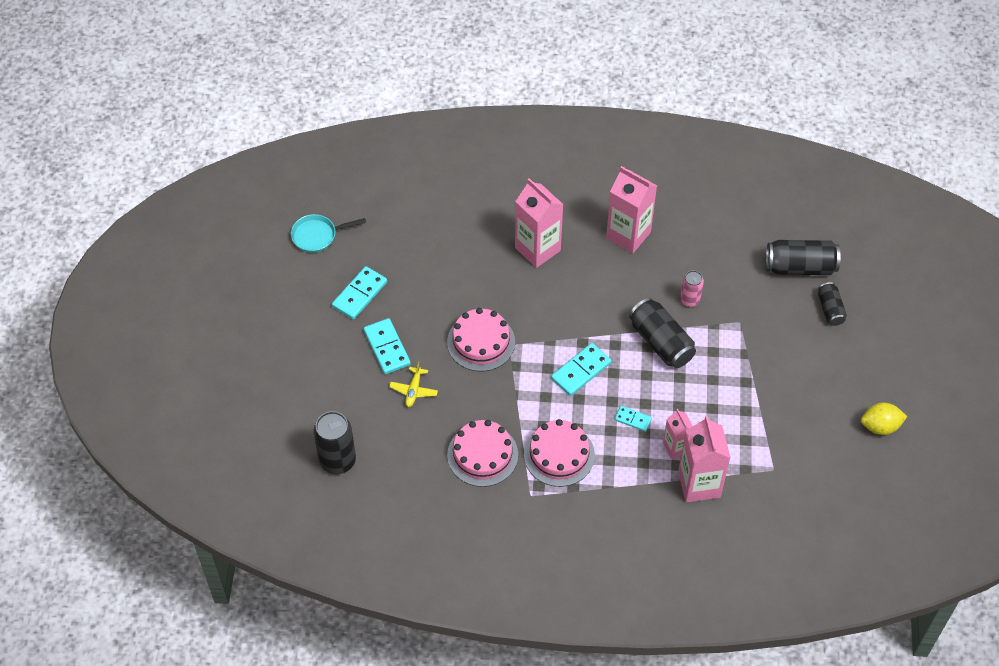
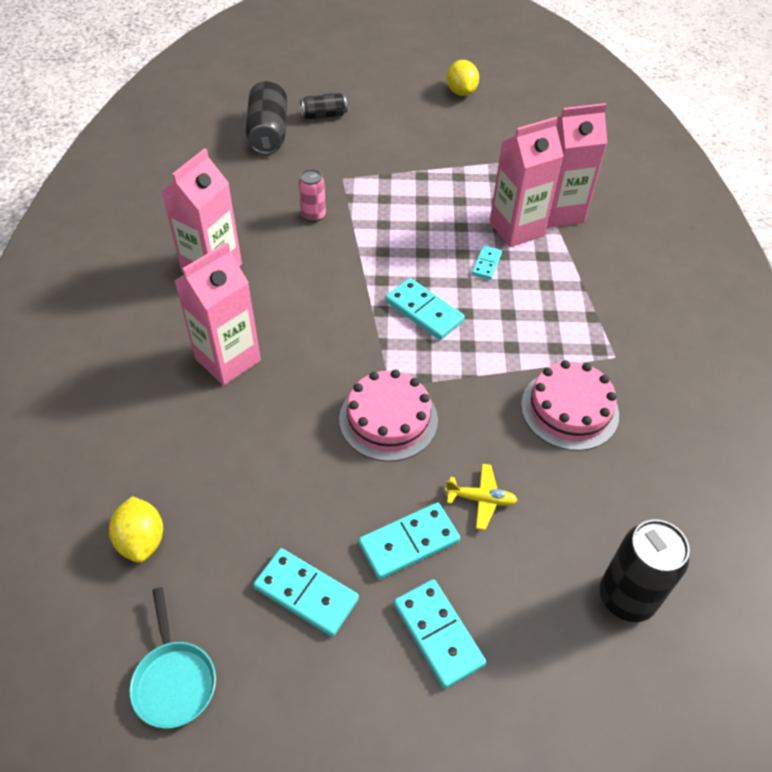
camera: 95 degrees left, 5 degrees down
(327, 358) = (438, 634): none -> turquoise domino
(402, 214) = (142, 540): none -> yellow lemon
(559, 454) = (550, 330): pink cake -> none
(661, 342) = (375, 240): black can -> none
(676, 447) = (516, 229): pink carton -> pink carton, size x1.74

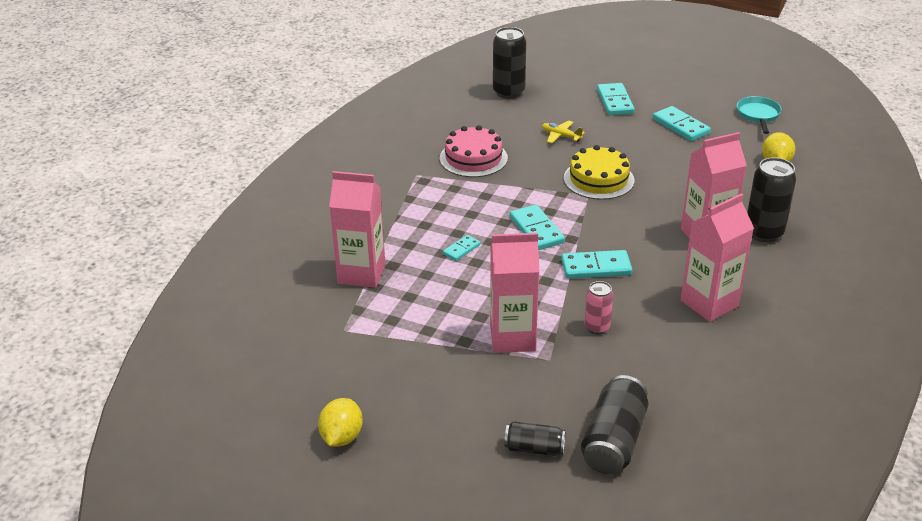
camera: 155 degrees left, 15 degrees down
(157, 384) = (764, 233): none -> black can
(388, 419) = (598, 179): pink cake -> yellow cake
(409, 543) = (614, 130): turquoise domino -> turquoise domino (596, 267)
(516, 229) = (412, 269): pink carton -> pink carton (512, 338)

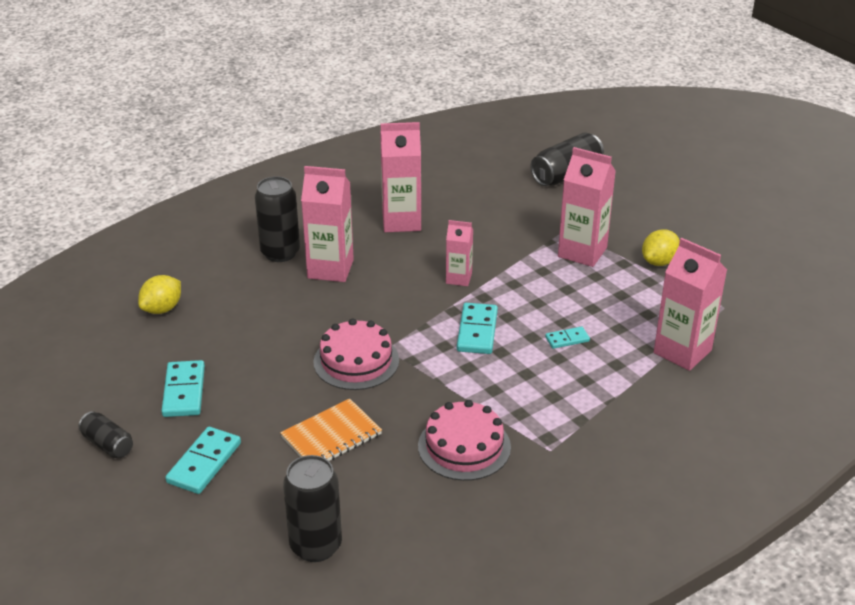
camera: 150 degrees left, 0 degrees up
(342, 437) = (759, 235): yellow lemon -> yellow lemon (659, 262)
(534, 448) = (623, 187): black can -> black can (108, 444)
(561, 136) = (331, 436): yellow plane -> orange notebook
(596, 267) = (458, 278): turquoise domino -> pink carton
(597, 327) = (508, 236): pink can -> none
(598, 179) = (356, 361): yellow cake -> pink cake
(758, 115) = (84, 369): turquoise pan -> none

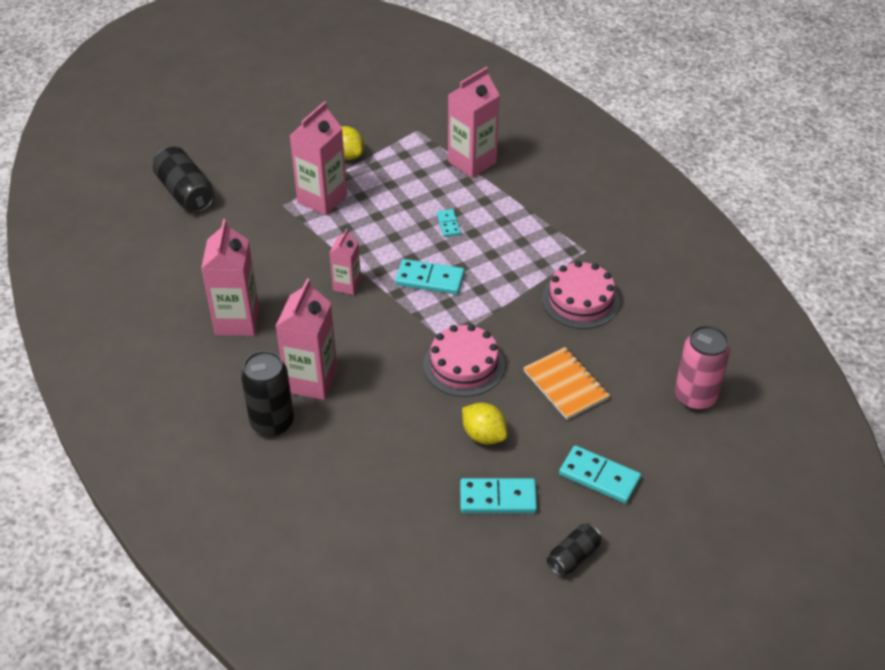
camera: 85 degrees left, 10 degrees up
(162, 309) = (357, 526): yellow lemon -> yellow lemon (484, 435)
(316, 546) = (695, 397): black can -> pink can

